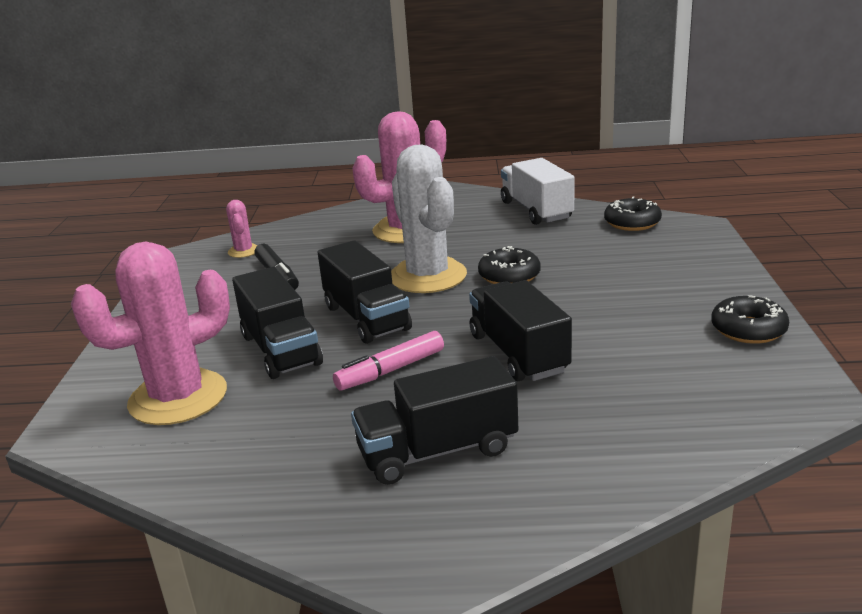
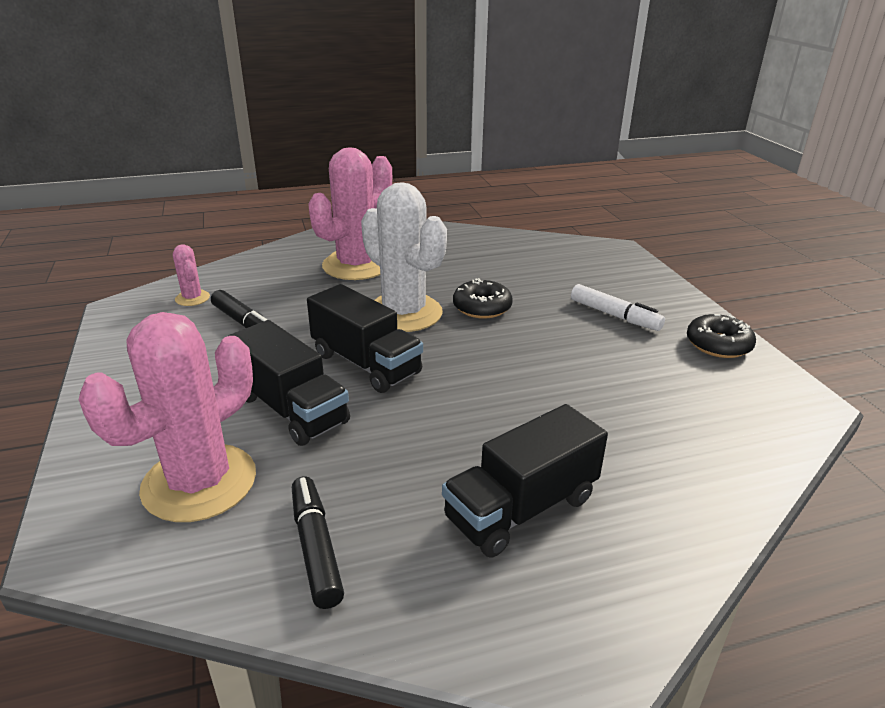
camera: 20 degrees left, 5 degrees up
(244, 456) = (316, 547): none -> black marker
(390, 370) = (422, 421): pink marker -> none
(518, 353) = (537, 388): black truck -> none
(536, 210) = (469, 240): white truck -> none
(632, 223) = (560, 248): black donut -> none
(648, 293) = (614, 315): none -> white marker

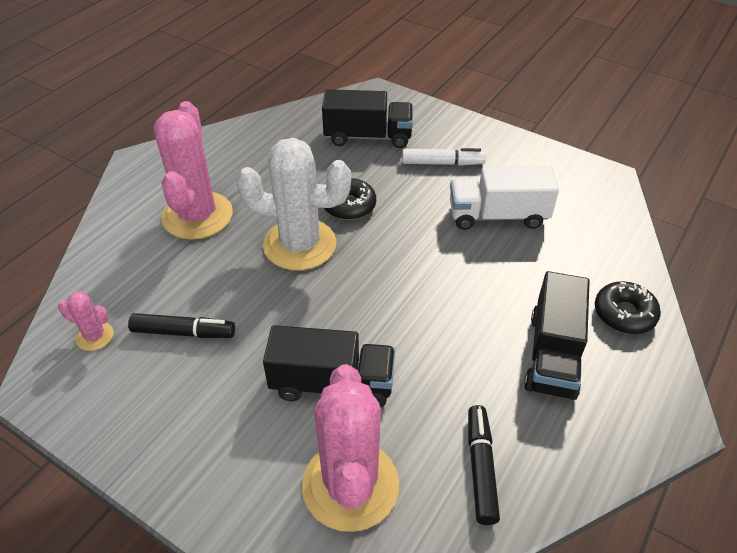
camera: 40 degrees left, 15 degrees up
(316, 547) = (481, 468): black marker -> black marker turned 60 degrees clockwise
(366, 364) = (332, 309): black truck -> black truck (368, 137)
(619, 374) = (497, 216): none -> white truck
(718, 345) = (525, 155): black donut -> black donut (624, 314)

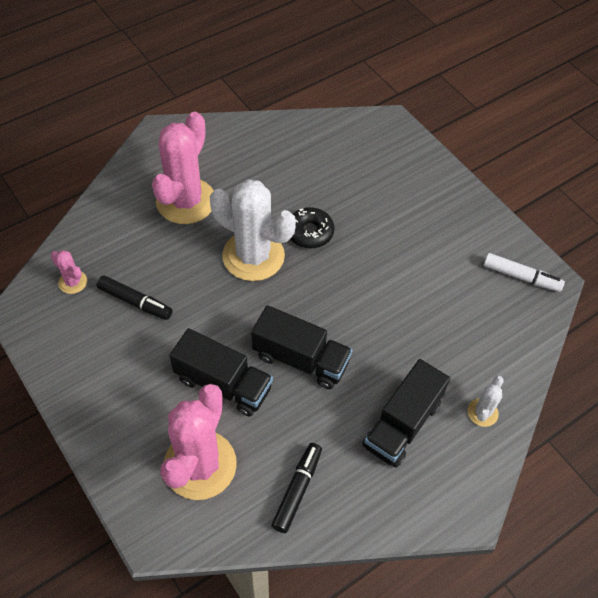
camera: 20 degrees right, 10 degrees up
(368, 137) = (359, 168): black truck -> black truck (300, 359)
(443, 163) = (410, 217): white marker -> white marker (521, 277)
(497, 216) = (429, 285): white truck -> none
(624, 314) = (482, 412): black donut -> white cactus

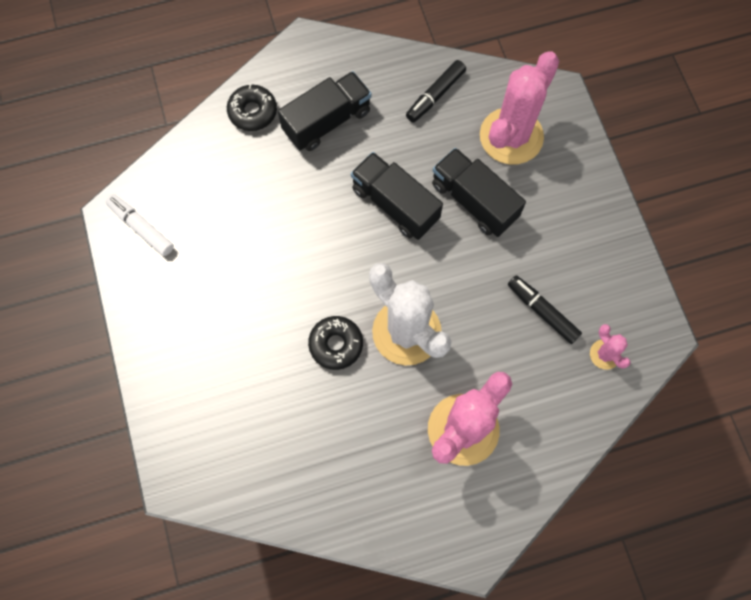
camera: 160 degrees left, 15 degrees up
(482, 412) = (252, 112): white cactus -> black donut

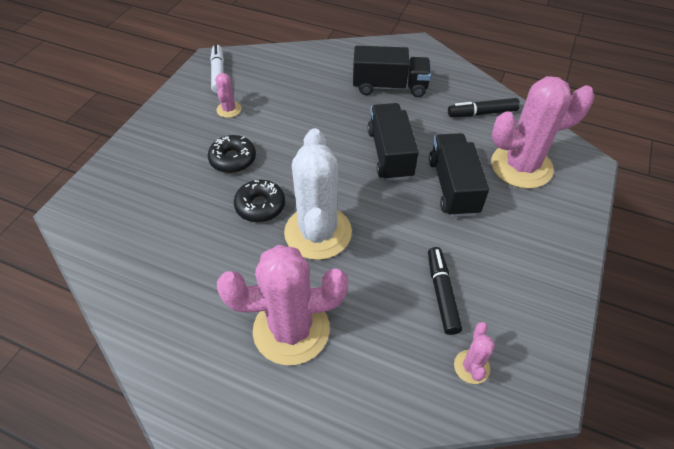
camera: 40 degrees right, 20 degrees down
(200, 264) = (229, 109): none -> pink cactus
(252, 112) = (347, 58): black donut -> black donut (233, 159)

